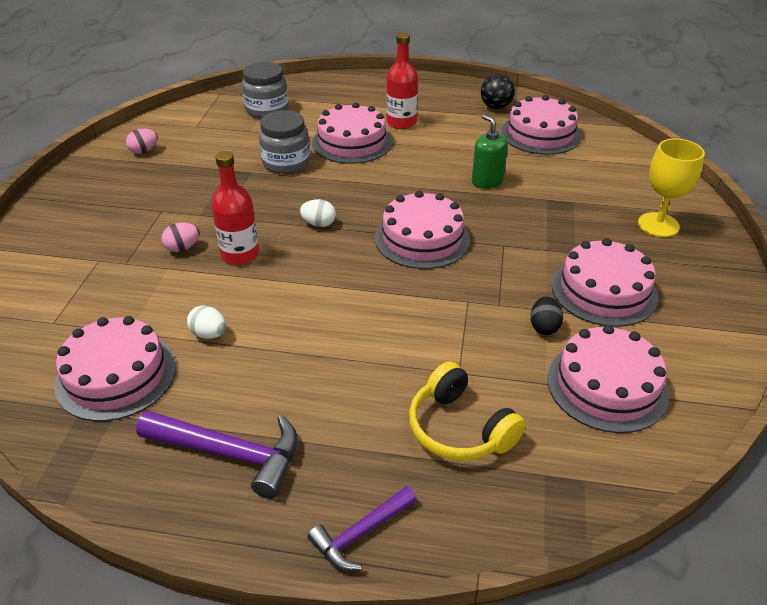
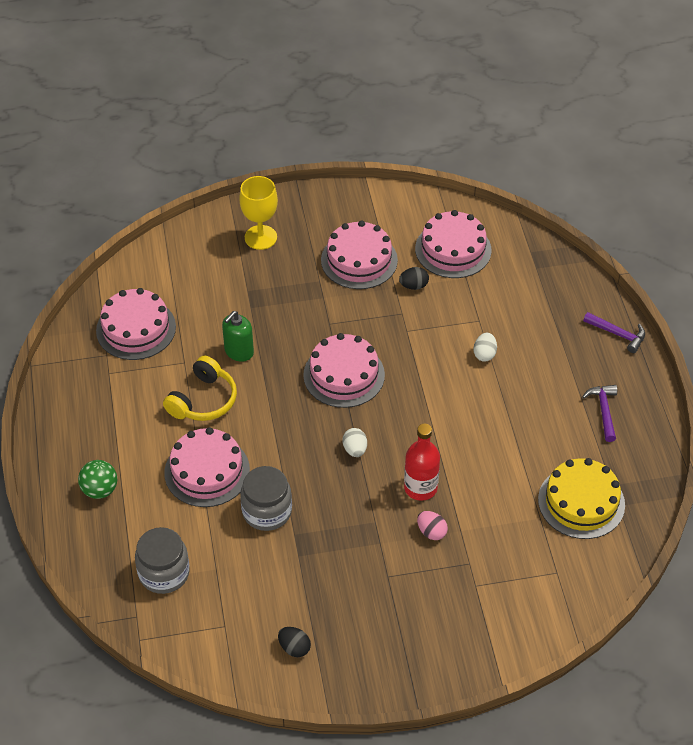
camera: 110 degrees left, 10 degrees up
(116, 375) = (581, 502): pink cake -> yellow cake
(144, 151) = (294, 648): pink egg -> black egg
(209, 334) = (516, 467): white egg -> white egg (484, 354)
(230, 453) = (603, 411): purple hammer -> purple hammer, size x0.63
(367, 96) = (100, 490): none -> green ball
(401, 122) = (151, 442): red bottle -> none
(459, 429) = (525, 310): yellow headphones -> yellow headphones (203, 400)
(496, 107) = (89, 373): black ball -> none

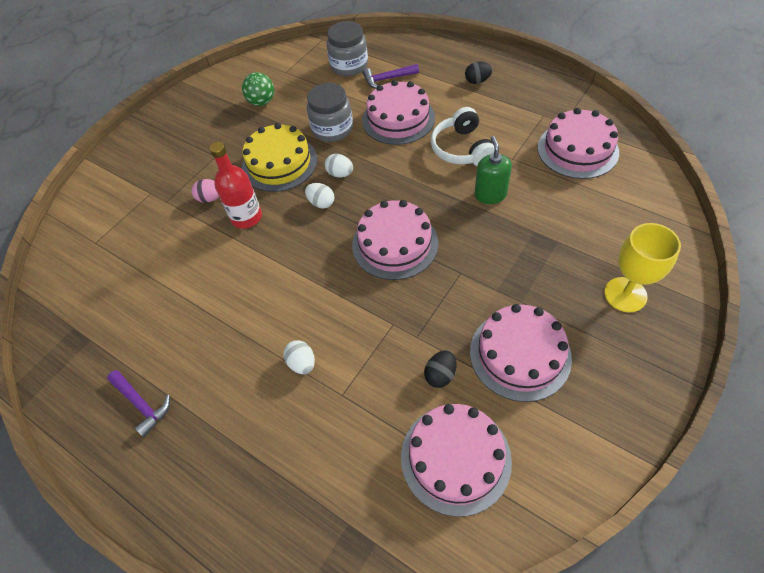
camera: 140 degrees right, 5 degrees up
(100, 490) = (442, 67): green ball -> green ball (262, 102)
(203, 400) = (462, 149): yellow headphones -> white headphones
(294, 648) = (234, 90): black egg -> black egg (477, 81)
(313, 462) = (340, 174): none -> white egg
(581, 502) = (108, 305): yellow cake -> yellow cake (279, 163)
(618, 334) = (186, 514): purple hammer -> purple hammer (387, 79)

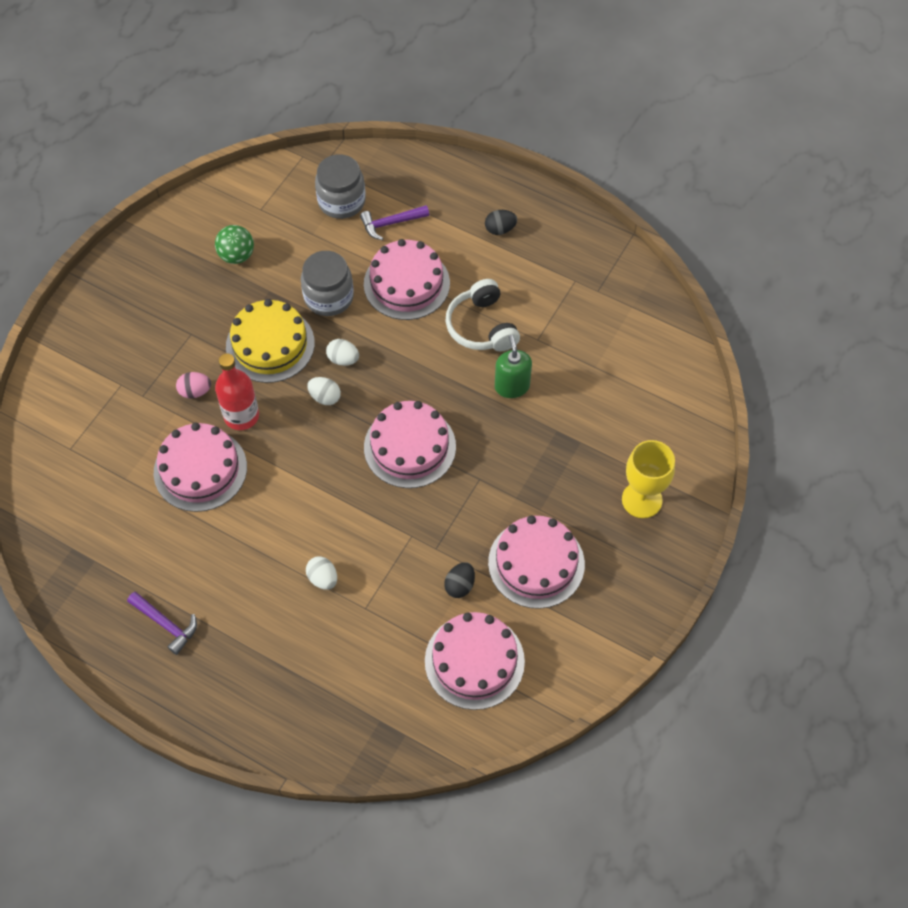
camera: 10 degrees left, 5 degrees up
(577, 150) = (609, 328): pink cake -> pink cake (200, 469)

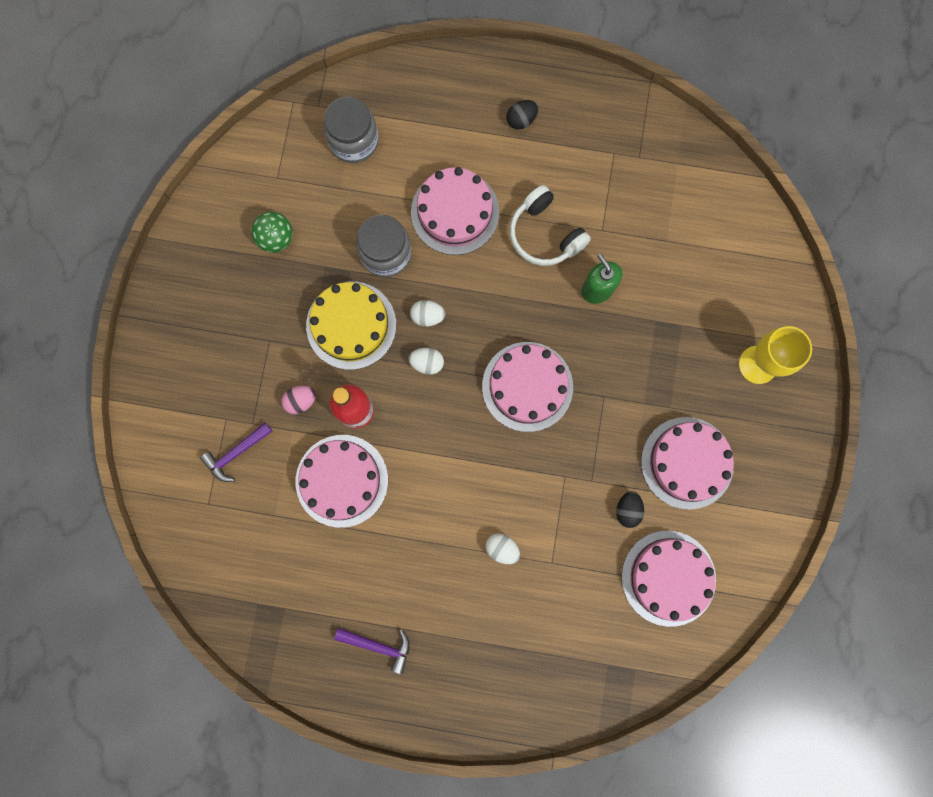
camera: 20 degrees left, 20 degrees up
(391, 223) = (412, 150): purple hammer -> purple hammer (236, 453)

